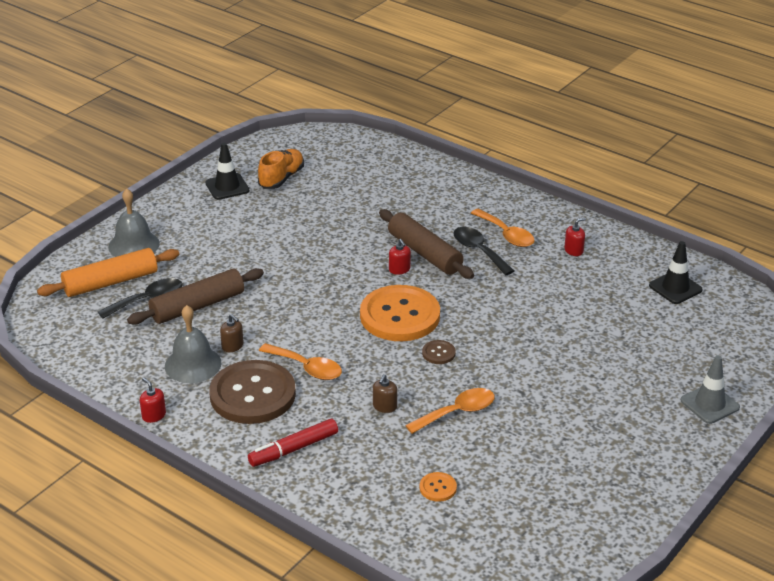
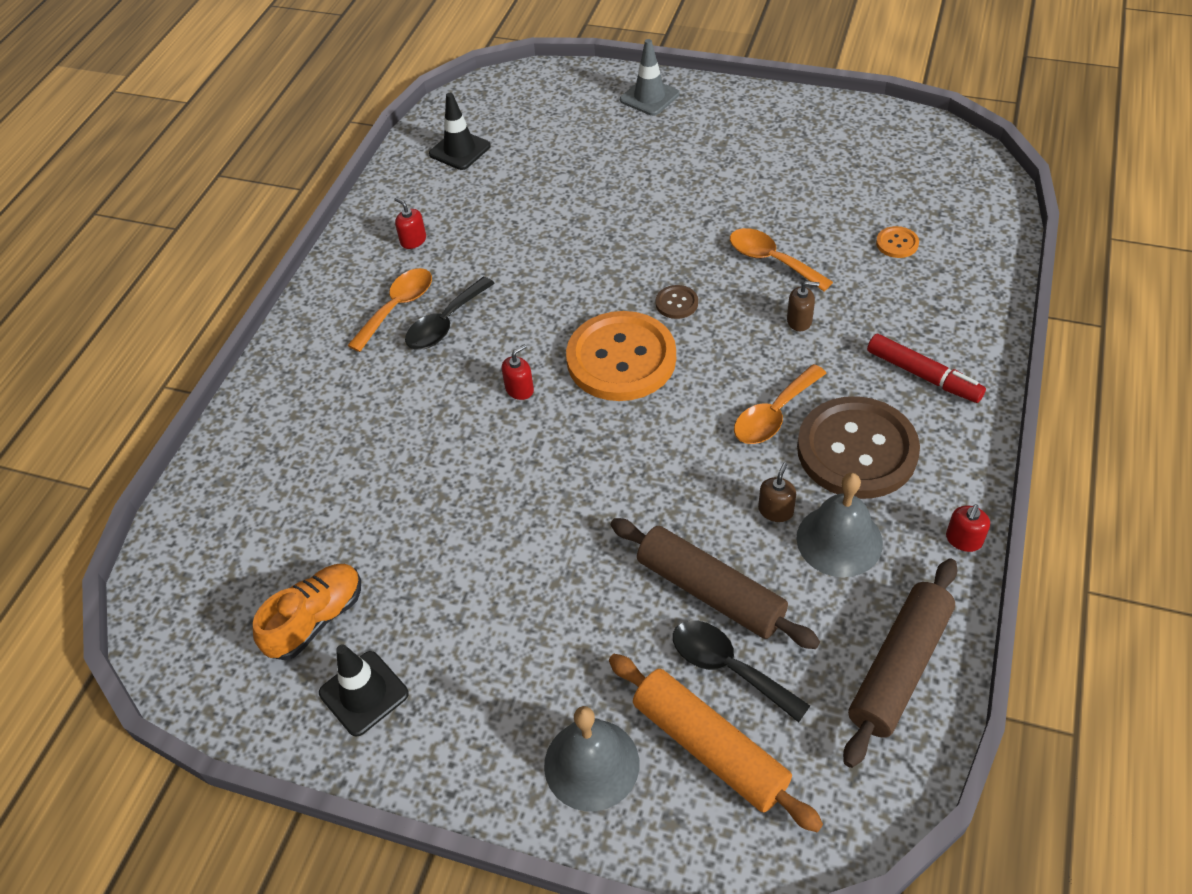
camera: 105 degrees left, 15 degrees up
(281, 178) = (316, 619): orange shoe -> orange shoe turned 120 degrees clockwise
(306, 368) = (774, 415): orange spoon -> orange spoon turned 150 degrees counterclockwise
(424, 253) = (470, 375): brown rolling pin -> brown rolling pin (899, 668)

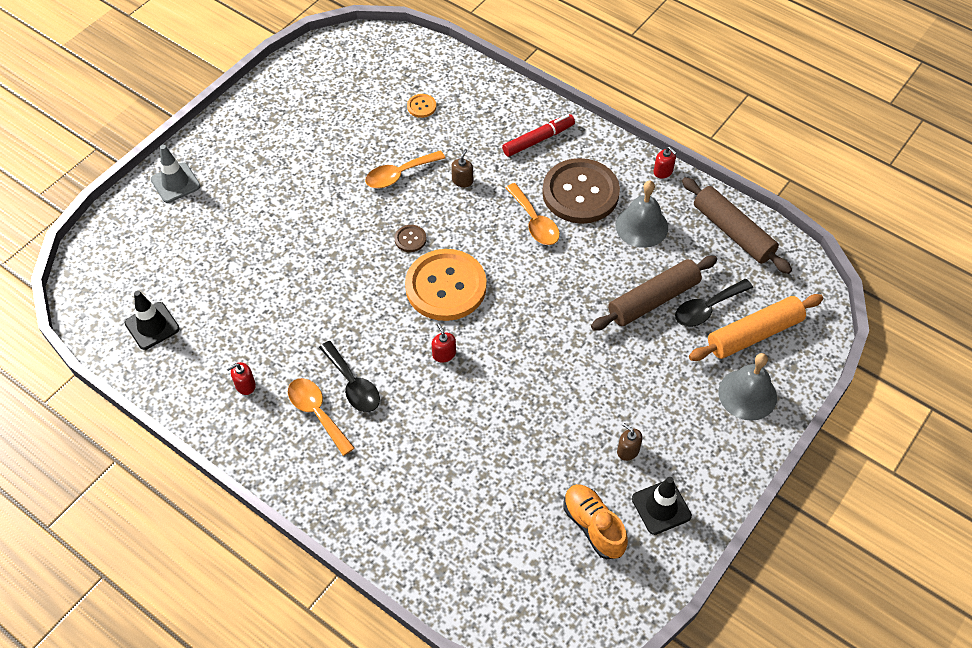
camera: 75 degrees left, 5 degrees up
(775, 510) = (608, 248): brown soap dispenser -> brown soap dispenser (628, 450)

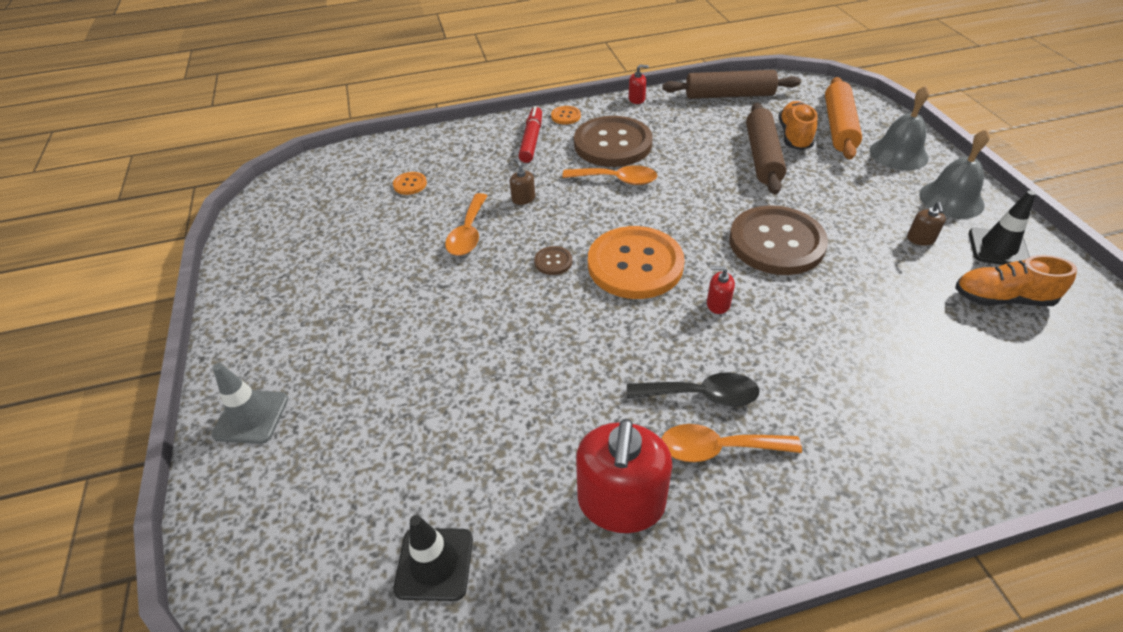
camera: 50 degrees left, 10 degrees down
(245, 385) = (621, 502): red soap dispenser -> red soap dispenser, size x2.33
(542, 358) = (776, 242): none -> brown button
(592, 140) = (566, 116): none -> orange button
(628, 450) = (920, 239): brown soap dispenser -> brown soap dispenser turned 75 degrees counterclockwise
(641, 226) = (680, 130): grey bell -> grey bell (951, 199)
(707, 308) = (794, 136): black spoon -> orange shoe

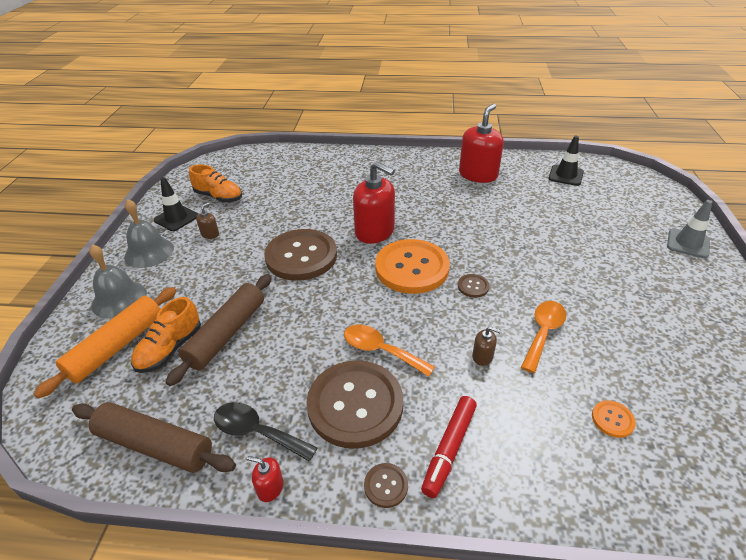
camera: 160 degrees left, 5 degrees down
(523, 199) = (482, 356): brown soap dispenser -> brown soap dispenser turned 60 degrees counterclockwise
(566, 116) = (386, 486): orange button -> brown button
(701, 395) = (417, 197): black spoon -> black spoon (257, 432)
(718, 304) = (375, 231): red soap dispenser -> red soap dispenser, size x2.33
(718, 448) = (423, 180): orange spoon -> none

